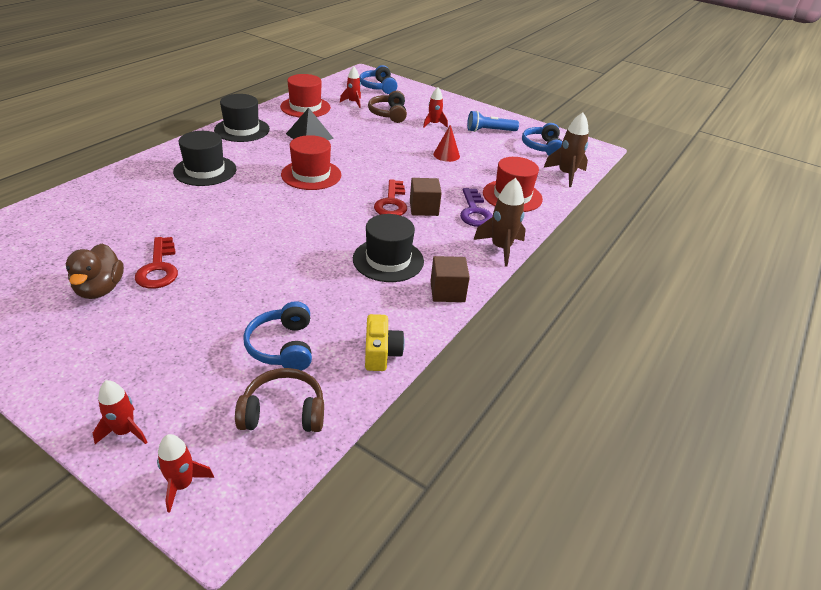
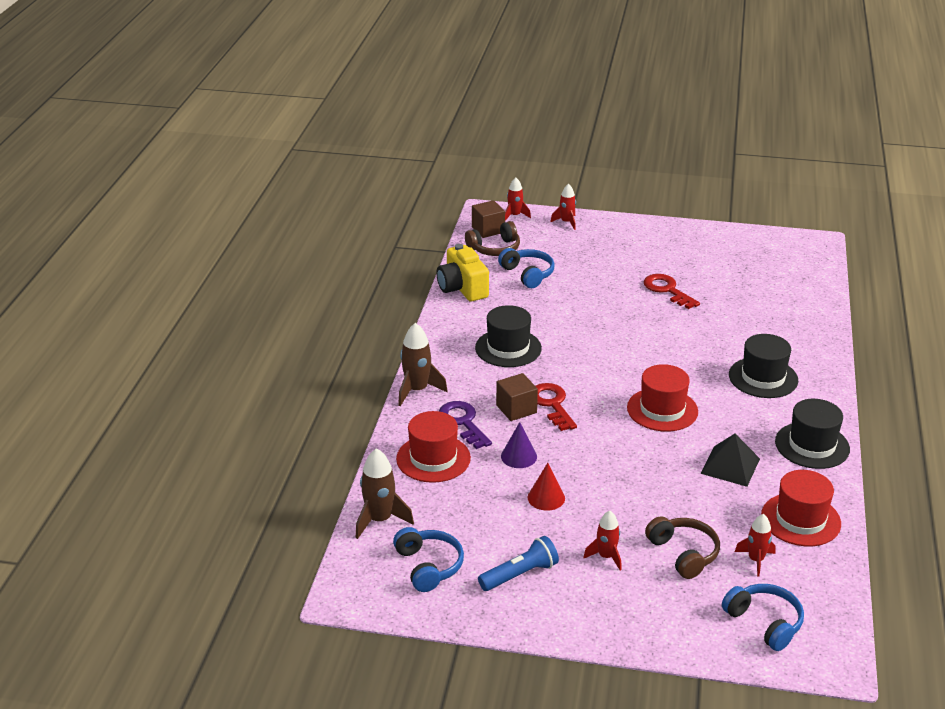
camera: 160 degrees right, 5 degrees down
(100, 289) = (682, 268): brown duck -> none
(381, 353) = (462, 288): yellow camera -> yellow camera, size x1.50
(447, 179) = (519, 456): none -> purple cone
(447, 291) = (442, 339): brown cube -> brown cube (488, 230)

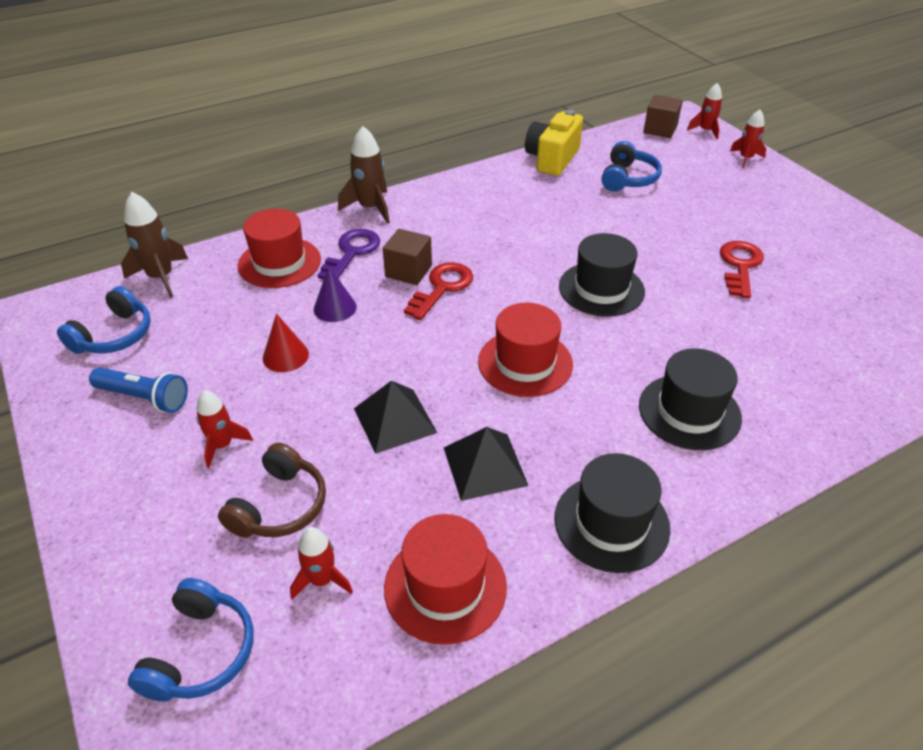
camera: 50 degrees right, 10 degrees up
(494, 249) = (637, 145): brown headphones -> none
(508, 348) = (497, 222): black hat -> black hat (601, 289)
(658, 480) = (395, 420): none -> black pyramid

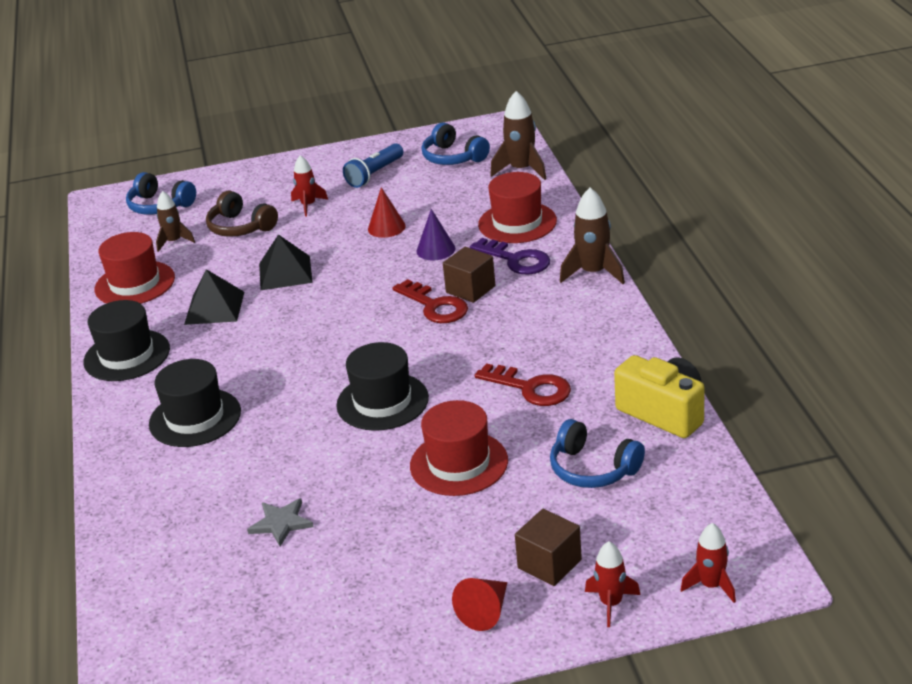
camera: 110 degrees right, 10 degrees down
(322, 580) = (174, 242): red rocket -> brown rocket
(525, 363) = (307, 340): red hat -> red hat (459, 463)
(660, 129) = (727, 535): brown cube -> brown cube (549, 564)
(740, 265) = (369, 514): red key -> red key (531, 388)
(784, 309) = (281, 523): none -> grey star
(790, 199) = (485, 612): none -> red cone

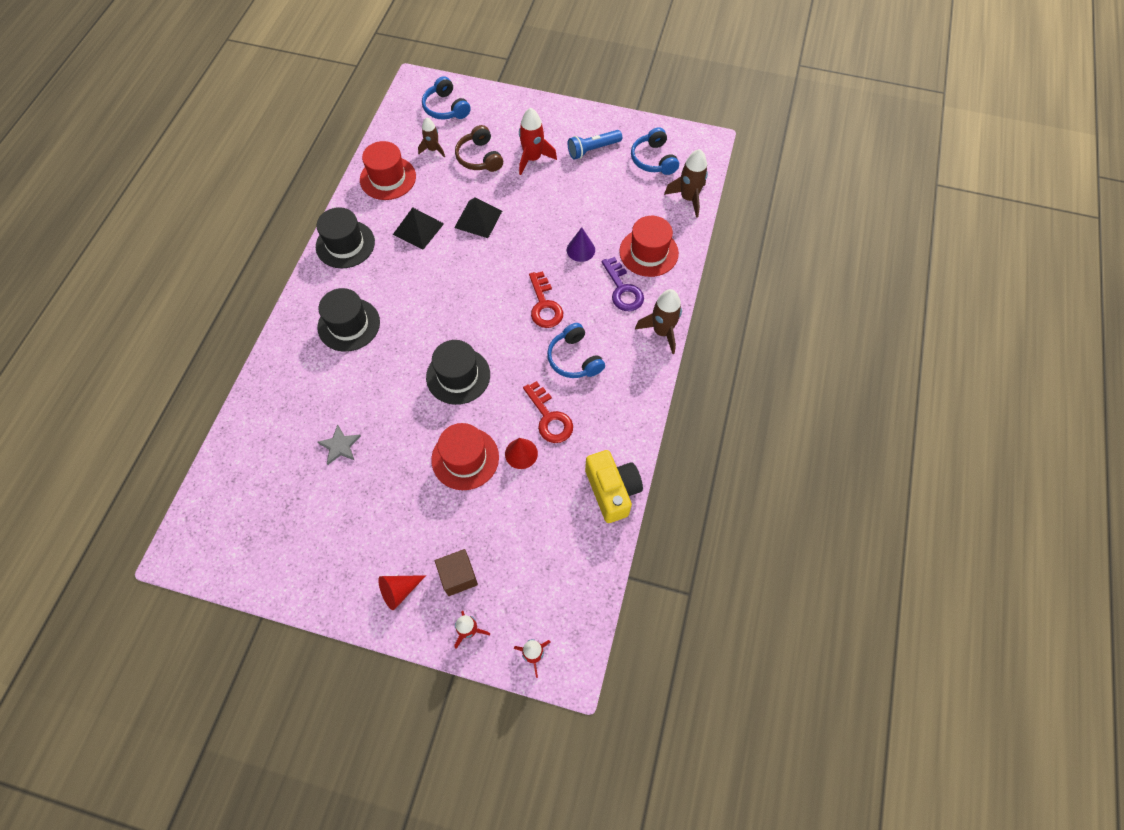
camera: 25 degrees right, 30 degrees up
(308, 205) = (533, 159): red rocket -> red rocket, size x1.54
(386, 227) = (565, 209): red cone -> red cone (521, 453)
(470, 289) = (576, 302): brown cube -> none
(593, 469) = (536, 513): blue headphones -> blue headphones (574, 359)

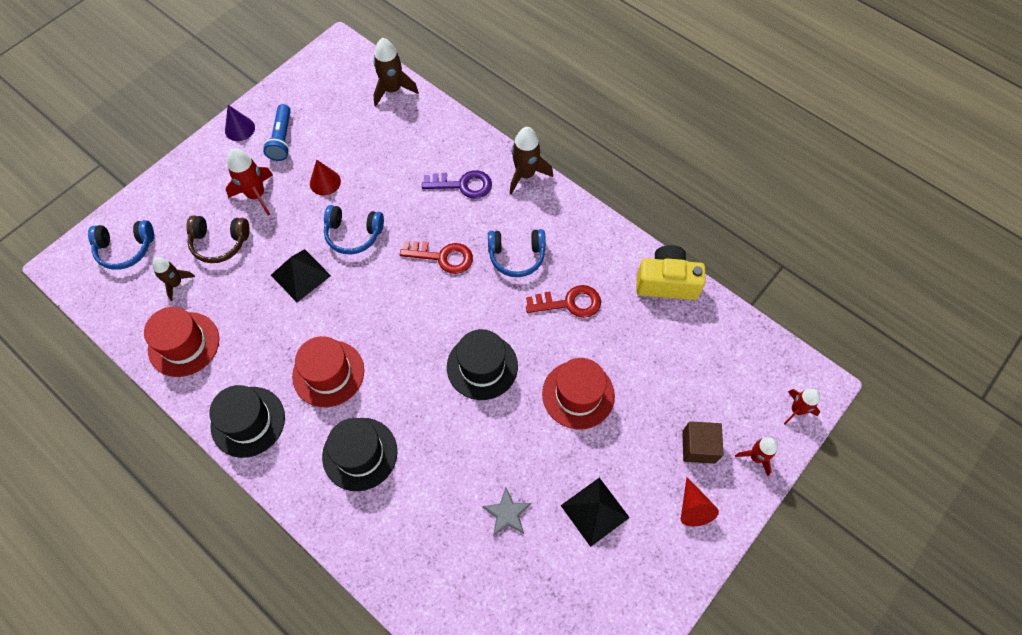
camera: 65 degrees left, 0 degrees up
(418, 229) = (275, 338): black pyramid -> black pyramid (595, 511)
(521, 453) = (595, 342): red cone -> red cone (325, 182)
(580, 250) = (396, 200): purple cone -> purple cone (240, 129)
(648, 252) = (434, 147): red hat -> red hat (328, 373)
(653, 159) = (329, 96): blue headphones -> blue headphones (353, 234)

